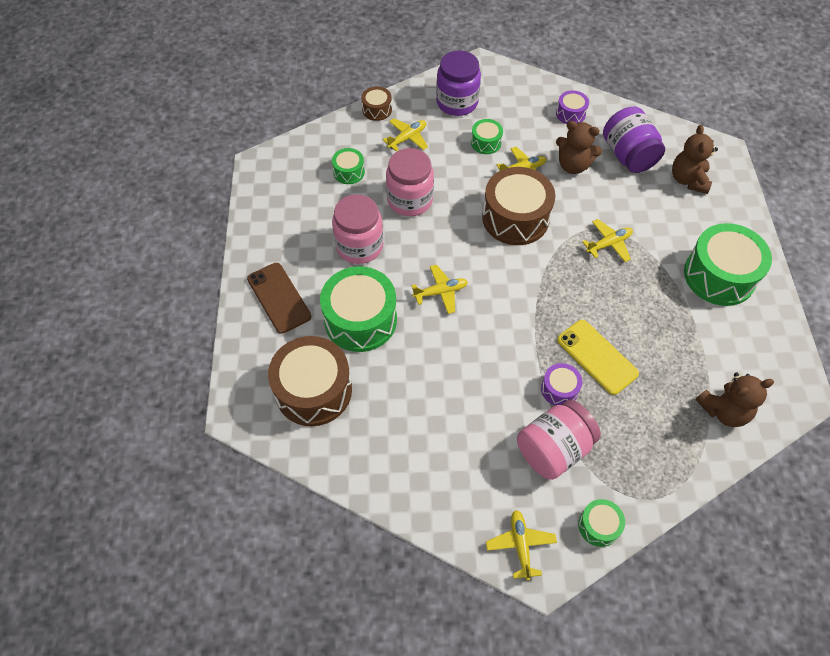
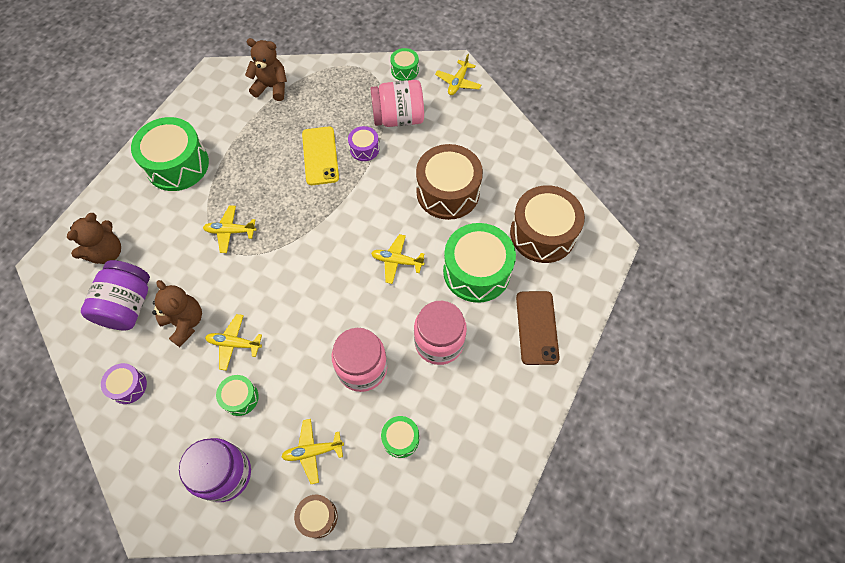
camera: 150 degrees left, 5 degrees up
(515, 218) = (283, 296): brown drum -> brown drum (448, 192)

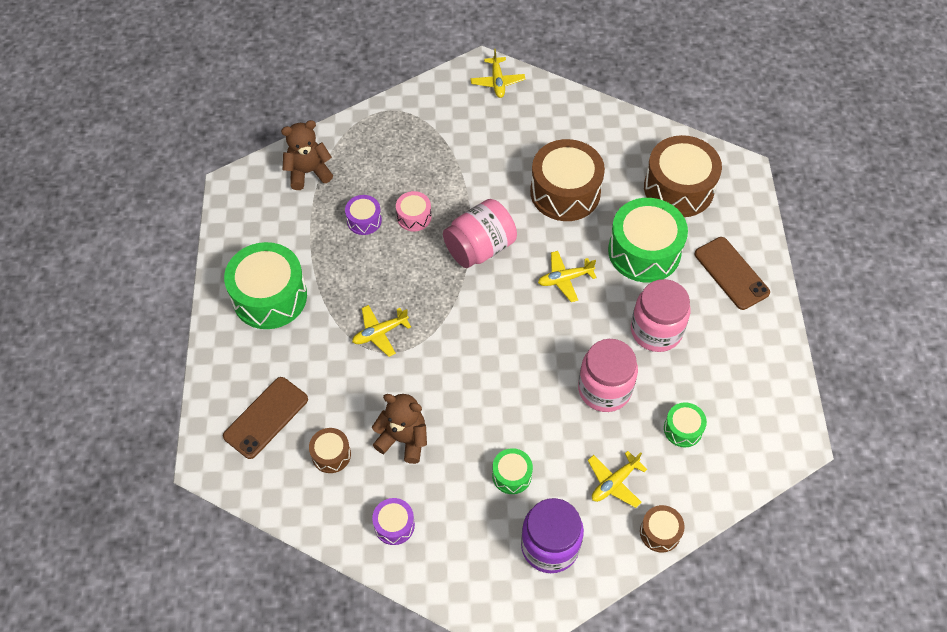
camera: 30 degrees left, 5 degrees down
(107, 252) = (266, 417): brown teddy bear -> brown phone
(128, 305) = (331, 454): purple jar -> brown drum
(234, 344) = (467, 432): yellow plane -> none
(320, 156) = (414, 217): yellow phone -> pink drum
(364, 149) = (453, 189): purple drum -> purple drum (364, 220)
(398, 118) = (464, 144): pink jar -> pink jar (480, 248)
(404, 70) = (435, 93): green drum -> none

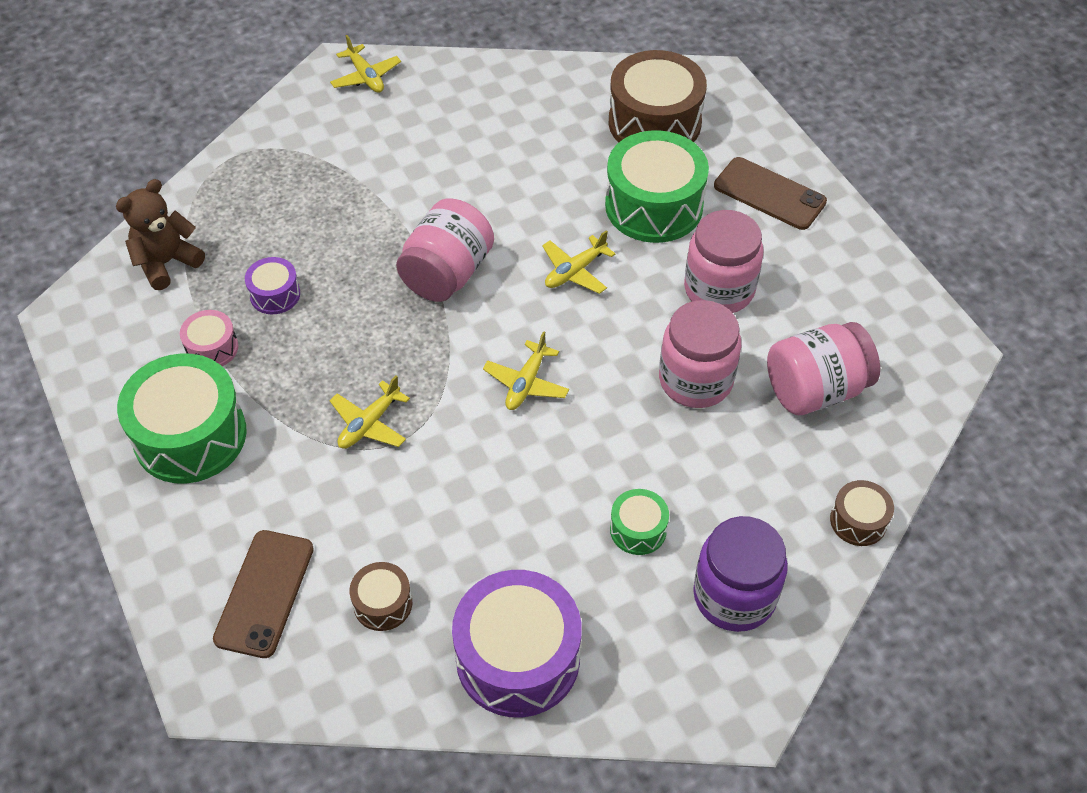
camera: 25 degrees left, 5 degrees down
(394, 525) = (518, 658): purple drum -> purple drum, size x2.06
(403, 439) = (472, 543): brown teddy bear -> none
(414, 217) = (340, 267): pink drum -> pink drum (212, 348)
(565, 192) = (520, 173): brown drum -> none
(614, 482) = (770, 485): yellow plane -> yellow plane (526, 383)
(683, 429) = (815, 389): green drum -> pink jar

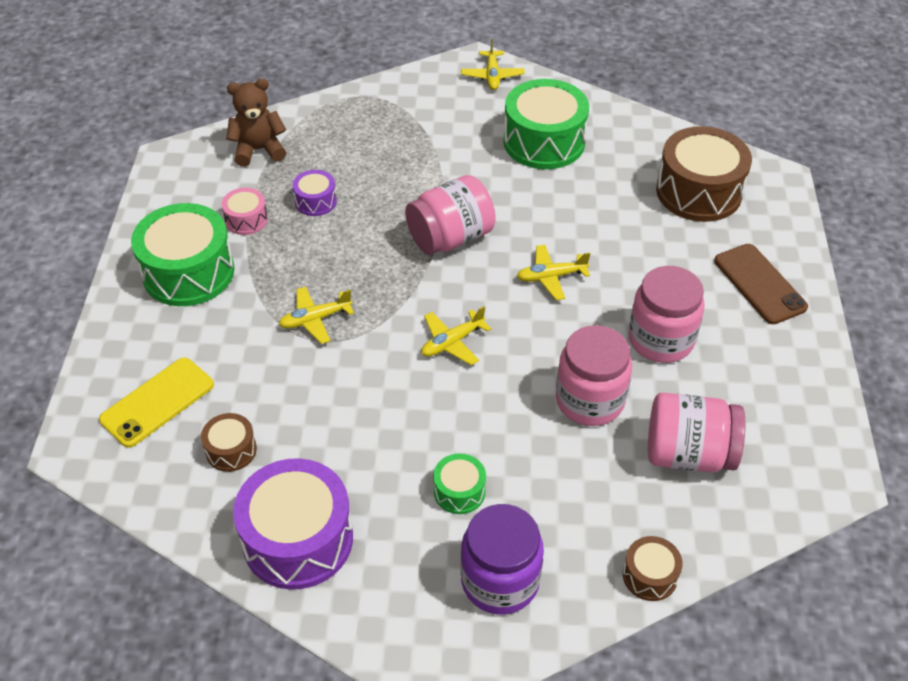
camera: 30 degrees right, 5 degrees down
(265, 593) = (157, 402): brown phone -> yellow phone
(654, 206) = (652, 254): green drum -> green drum (544, 142)

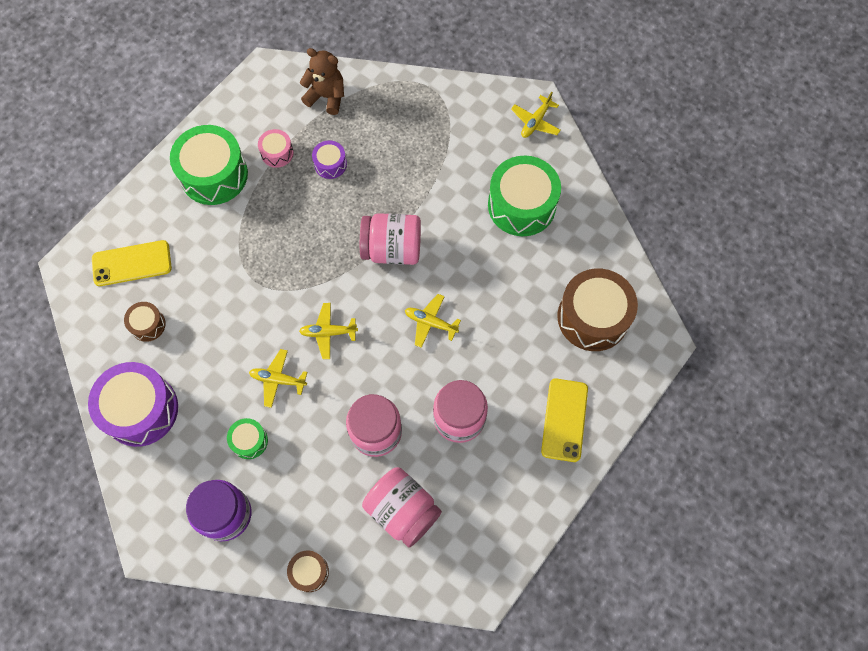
camera: 35 degrees right, 20 degrees up
(315, 319) = (261, 260): yellow plane -> yellow plane (278, 380)
(759, 284) = (564, 420): brown phone -> yellow phone

